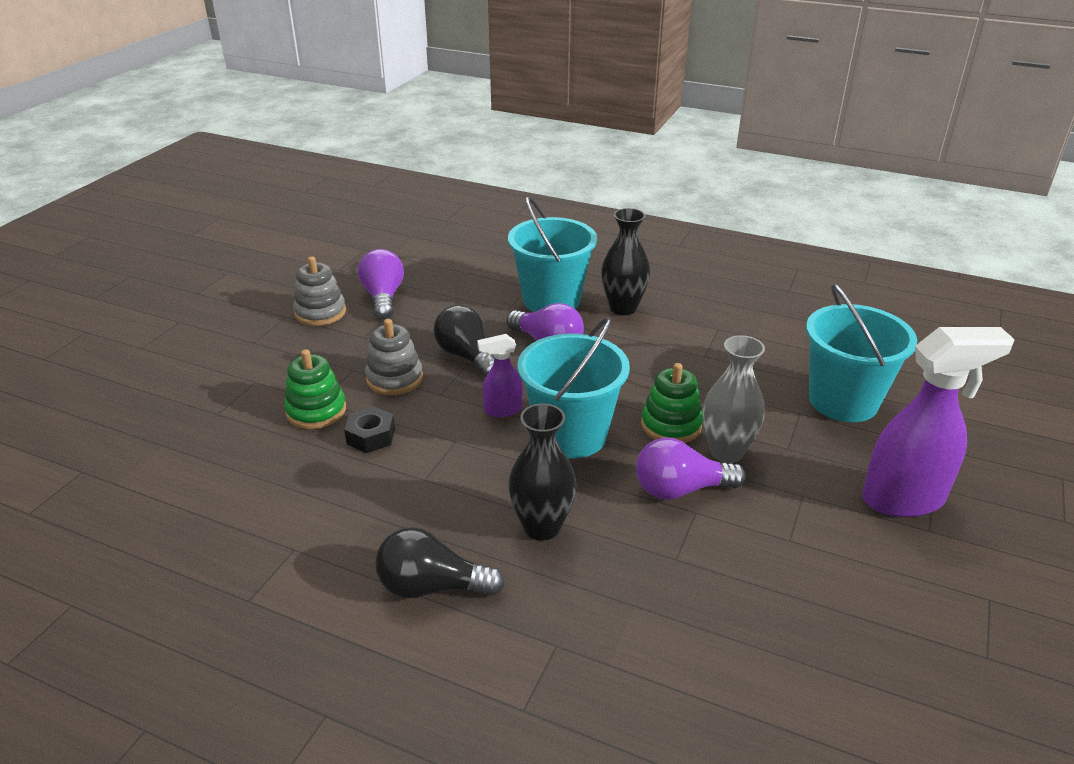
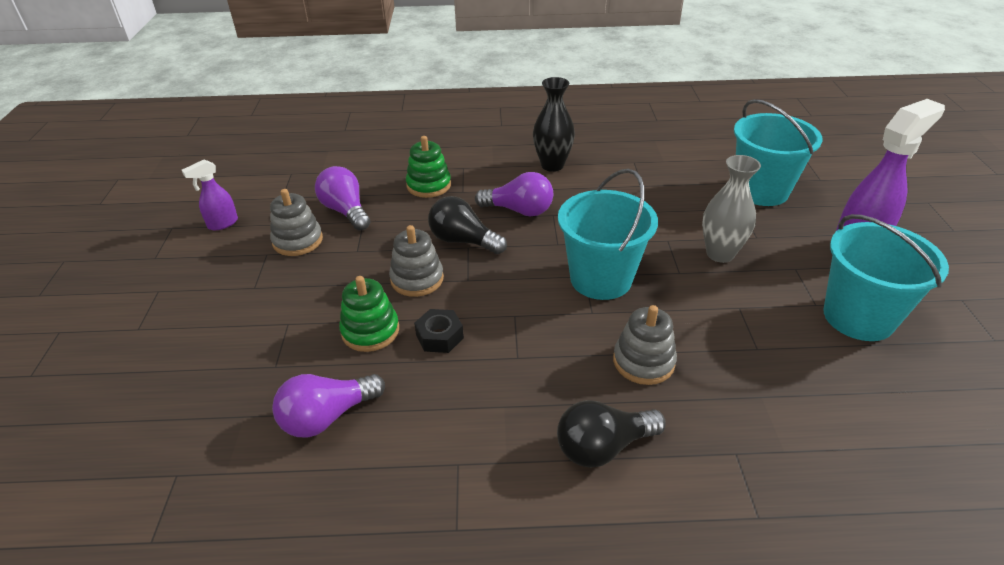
camera: 25 degrees left, 5 degrees up
(502, 410) = (530, 276): purple spray bottle -> purple spray bottle (222, 224)
(542, 527) = (643, 361): black vase -> grey stacking toy
(551, 300) = (491, 174): turquoise bucket -> turquoise bucket (858, 317)
(671, 425) = (665, 246): green stacking toy -> green stacking toy (429, 185)
(680, 489) = (714, 294): purple light bulb -> purple light bulb (327, 417)

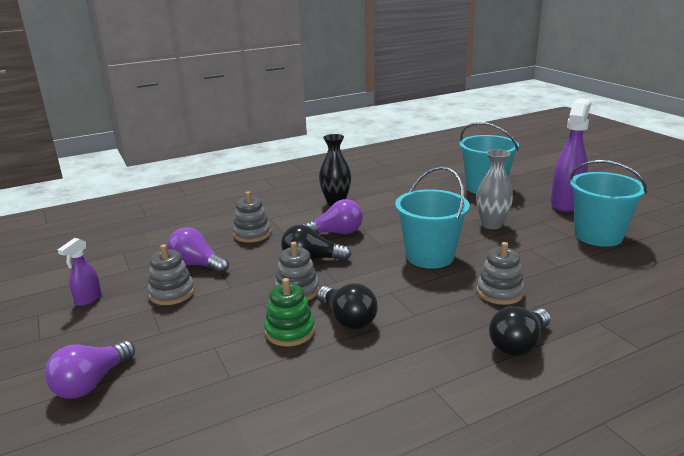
camera: 25 degrees left, 15 degrees down
(327, 417) = (306, 393): purple light bulb -> purple light bulb (91, 383)
(429, 185) = (252, 234): green stacking toy -> grey stacking toy
(439, 336) = (347, 319): black nut -> black light bulb

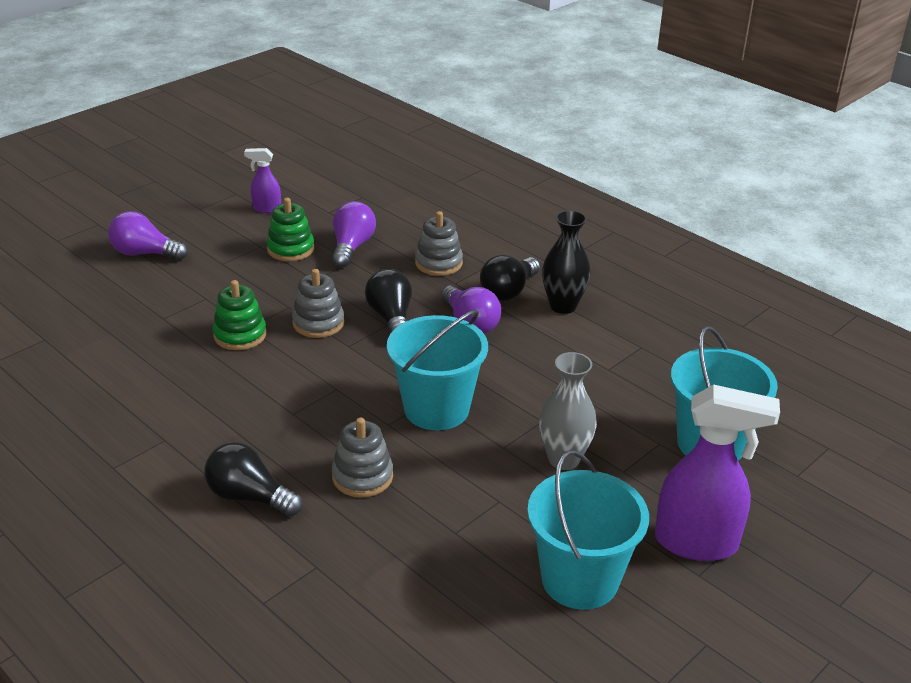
camera: 70 degrees right, 10 degrees up
(172, 293) = (290, 249): grey stacking toy -> green stacking toy
(347, 319) = (271, 367): black light bulb -> black light bulb (508, 291)

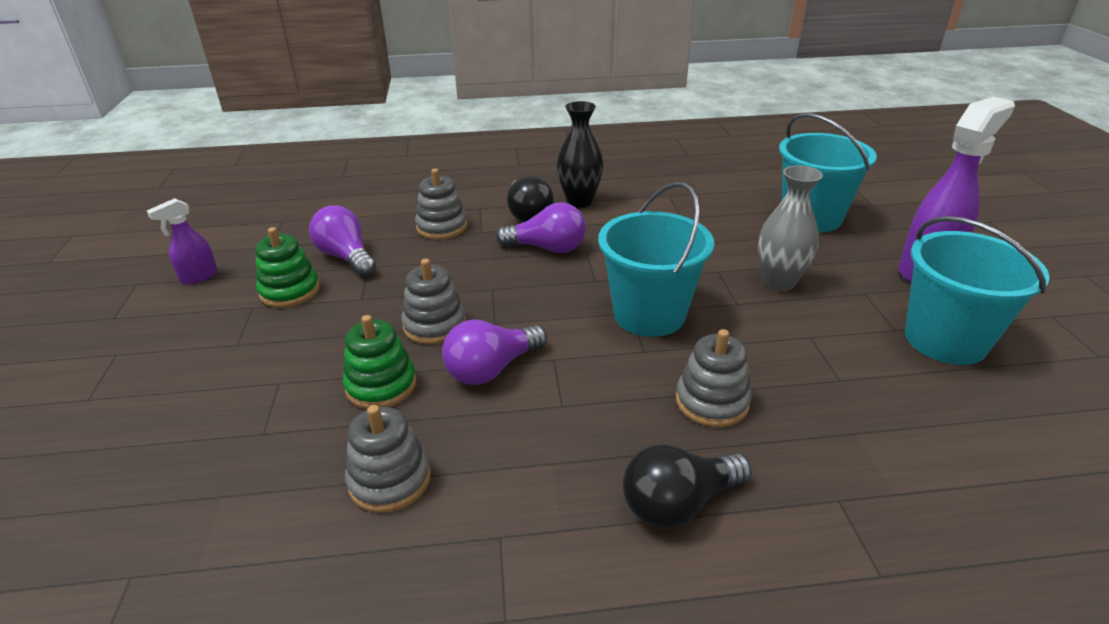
camera: 50 degrees left, 0 degrees up
(145, 253) = (116, 394): purple light bulb -> purple light bulb (492, 369)
(169, 380) = (390, 480): none -> grey stacking toy
(391, 318) = (486, 282): black light bulb -> none

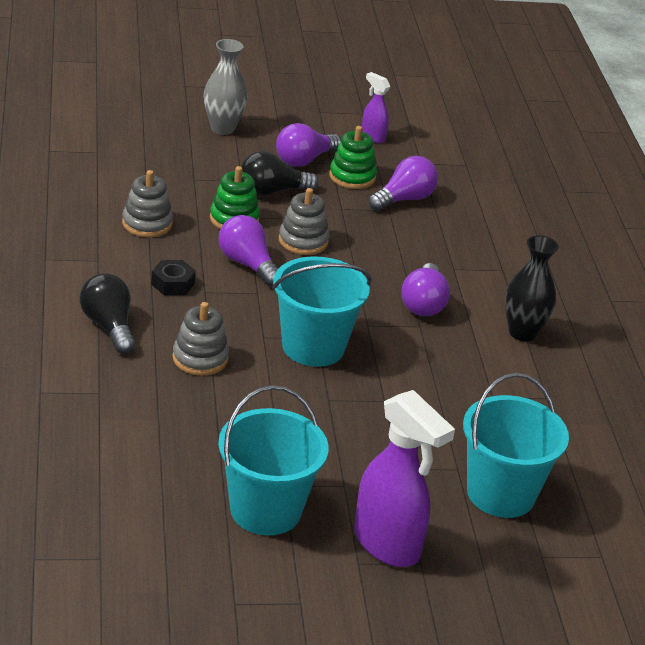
camera: 85 degrees right, 0 degrees up
(238, 328) = (304, 160): none -> purple light bulb
(442, 227) = (460, 247): grey stacking toy -> none
(528, 214) = (491, 298): black light bulb -> black light bulb (272, 191)
(550, 439) = (172, 284): none -> black nut
(779, 282) = (364, 434): grey vase -> grey vase (222, 128)

